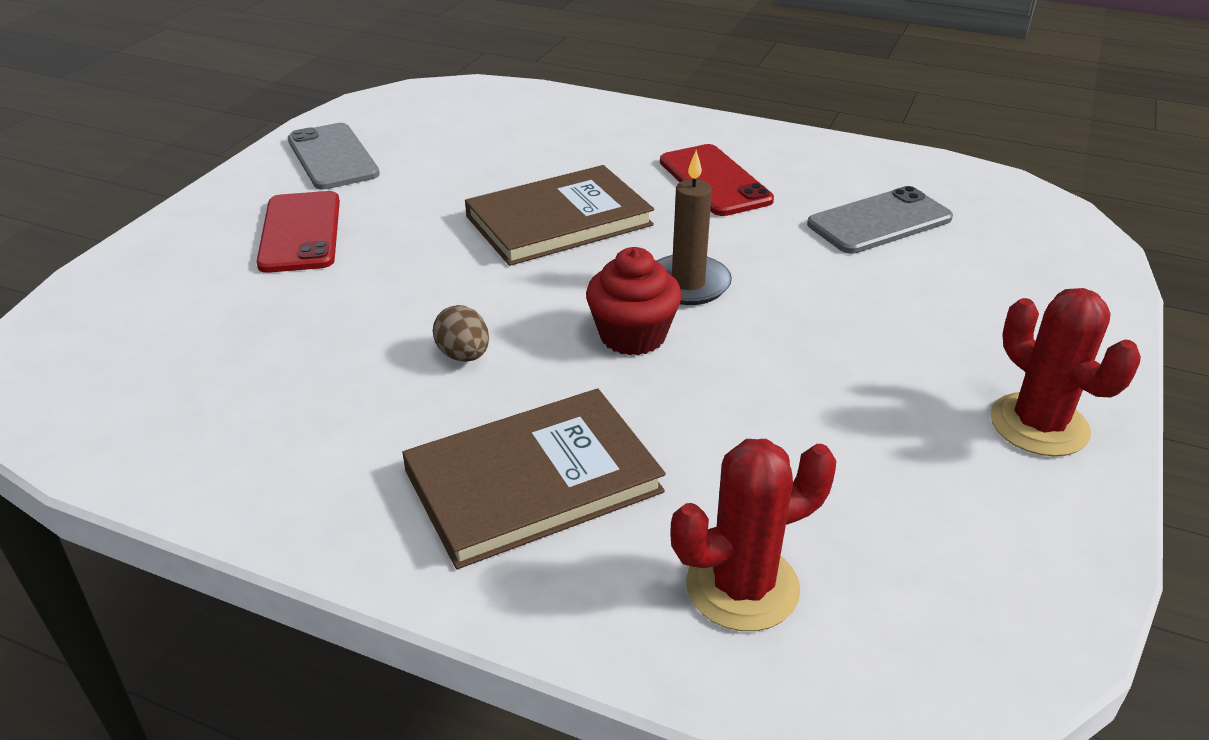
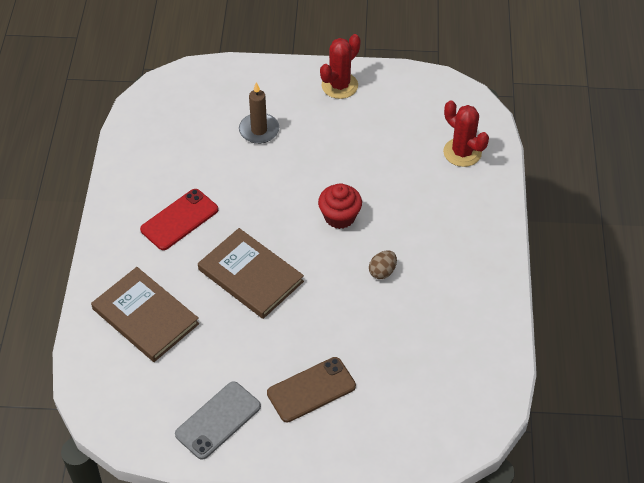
camera: 110 degrees left, 15 degrees up
(301, 232) = (311, 389): red phone -> brown phone
(533, 481) = (444, 221): brown book -> brown book (145, 316)
(688, 284) = (289, 207): brown candle -> brown candle (259, 130)
(879, 221) = (199, 146): grey phone -> none

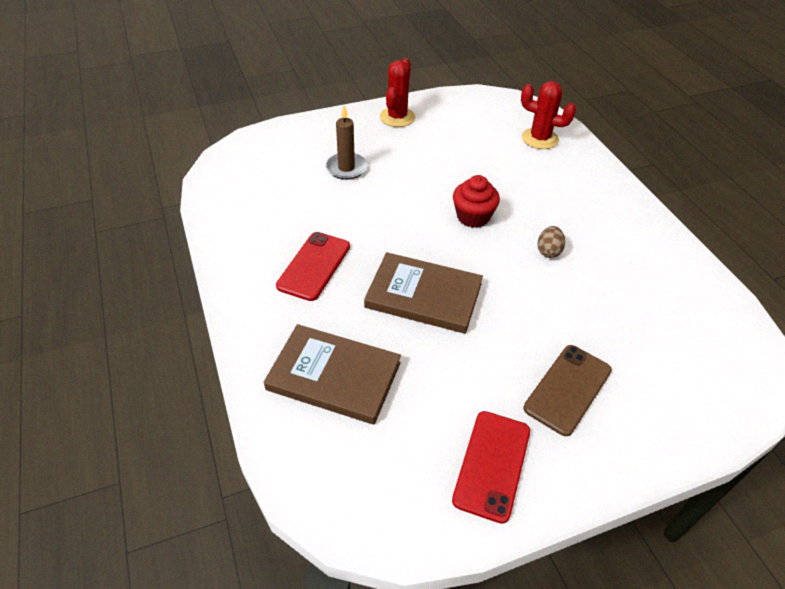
camera: 25 degrees left, 5 degrees down
(218, 420) = (492, 465): grey phone -> red phone

